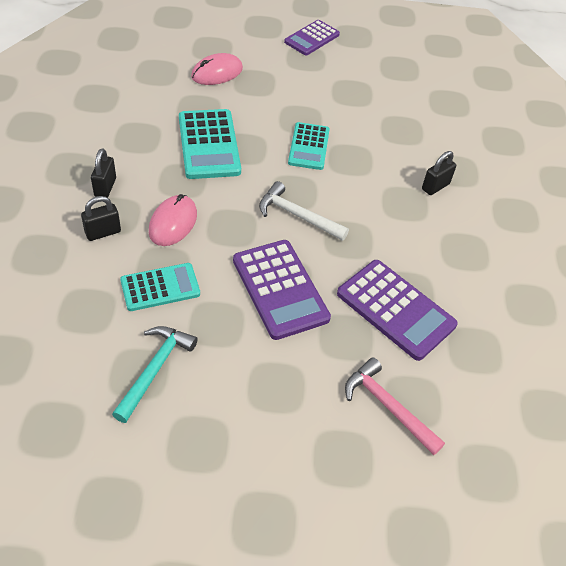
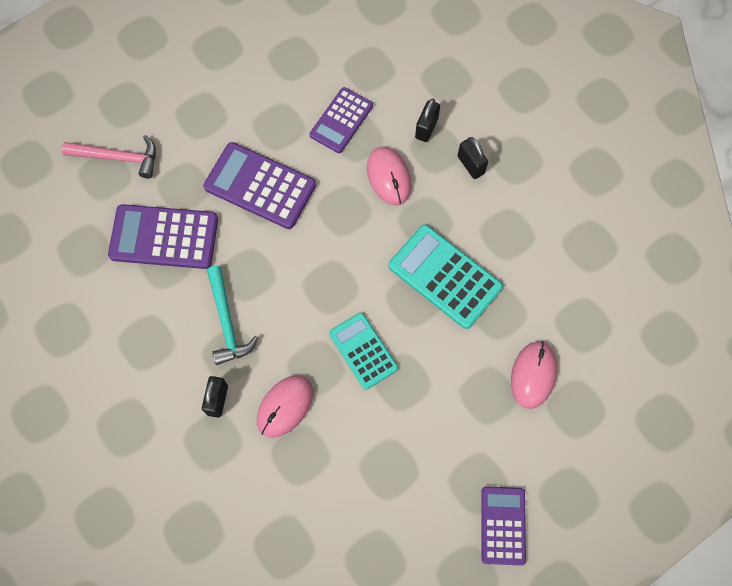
camera: 145 degrees right, 20 degrees up
(155, 369) = (285, 67): turquoise hammer -> turquoise hammer (227, 322)
(160, 287) = (341, 120): turquoise calculator -> purple calculator
(297, 215) = (305, 263): white hammer -> none
(390, 155) = (285, 406): none -> pink mouse

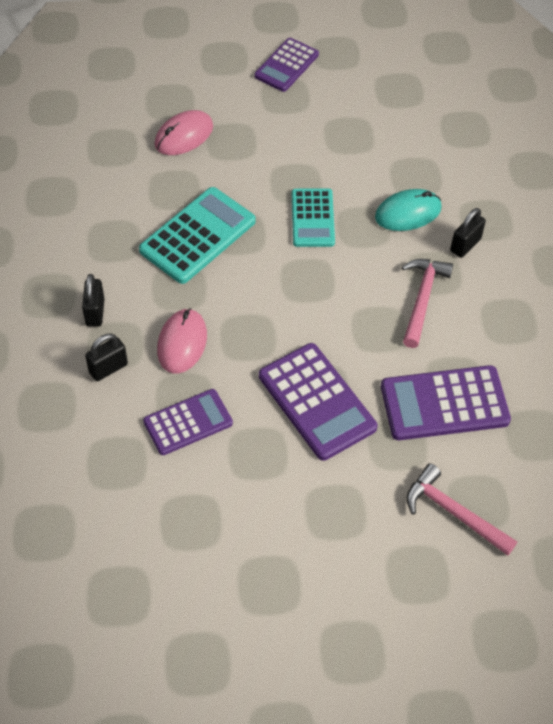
camera: 150 degrees left, 15 degrees down
(164, 237) = (444, 404): purple calculator -> purple calculator turned 135 degrees clockwise
(227, 322) = (422, 299): turquoise hammer -> pink hammer
(285, 406) = (408, 213): pink mouse -> turquoise mouse
(445, 276) = (198, 236): turquoise calculator -> turquoise calculator turned 120 degrees counterclockwise

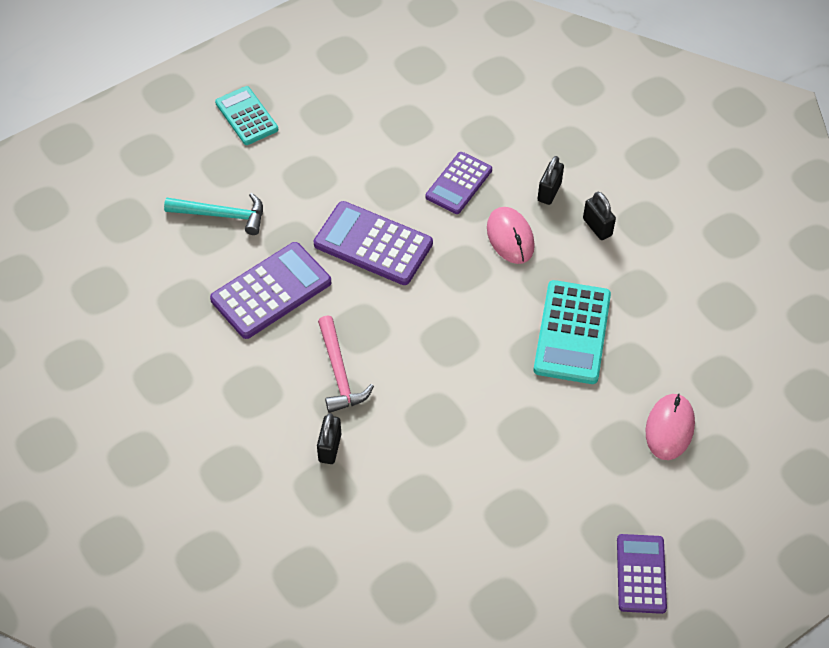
camera: 150 degrees right, 0 degrees up
(312, 218) = (486, 402): turquoise calculator -> turquoise calculator (246, 116)
(408, 213) = (402, 455): turquoise mouse -> none
(453, 512) = (222, 215): pink hammer -> turquoise hammer

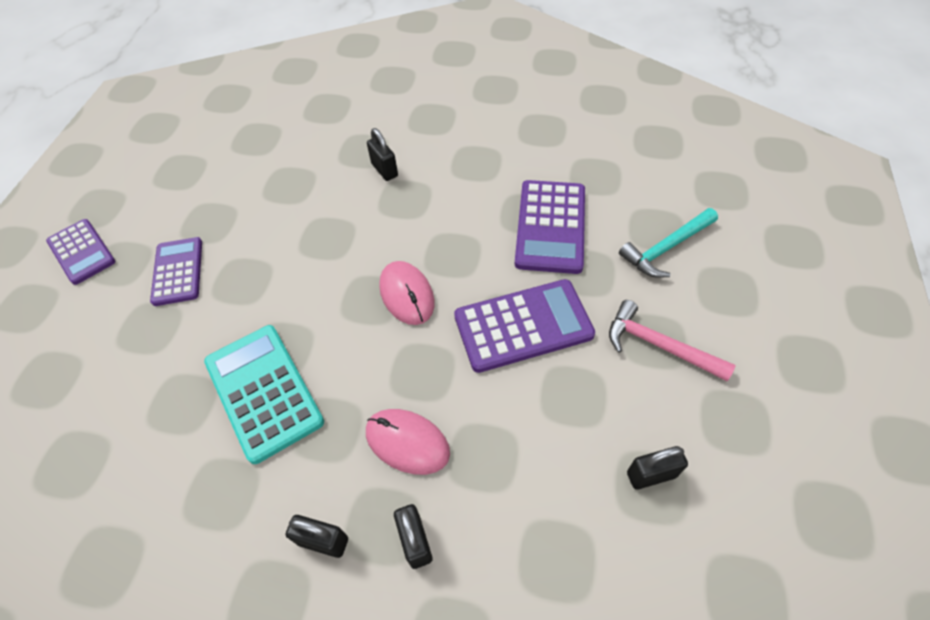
camera: 140 degrees right, 0 degrees up
(246, 116) = (788, 349): turquoise calculator -> none
(339, 373) = (431, 214): pink hammer -> pink hammer (658, 345)
(400, 128) = (651, 474): none -> black padlock
(458, 183) = (519, 460): purple calculator -> purple calculator (178, 271)
(669, 428) = (109, 374): pink mouse -> pink mouse (407, 294)

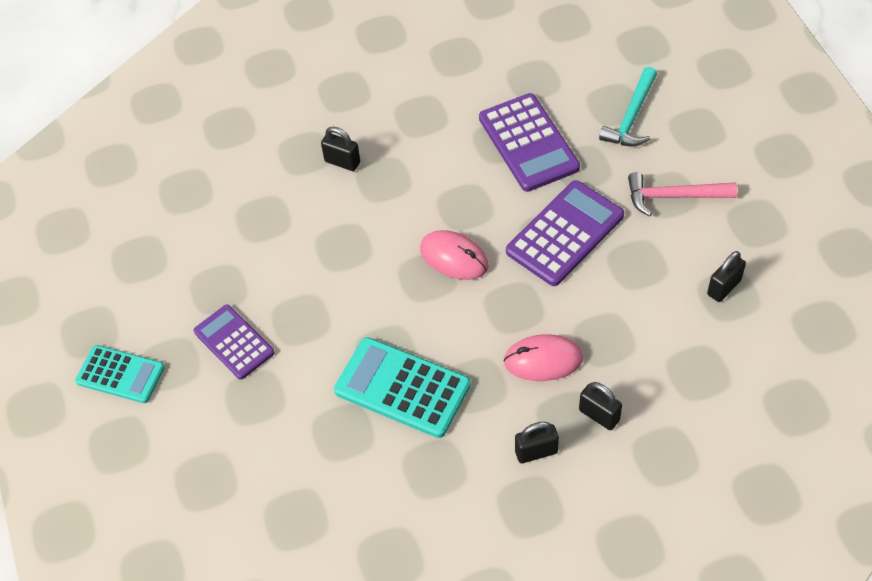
camera: 30 degrees left, 0 degrees up
(81, 252) = (120, 374): purple calculator -> turquoise calculator

